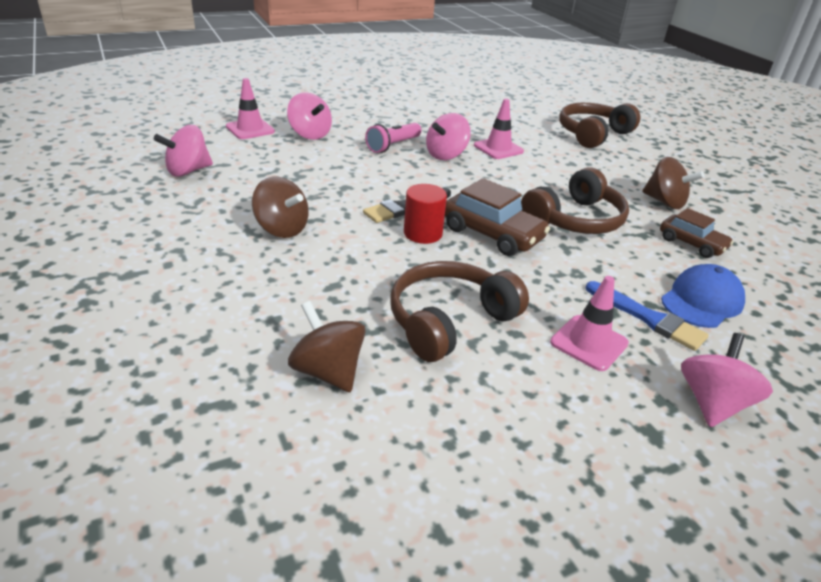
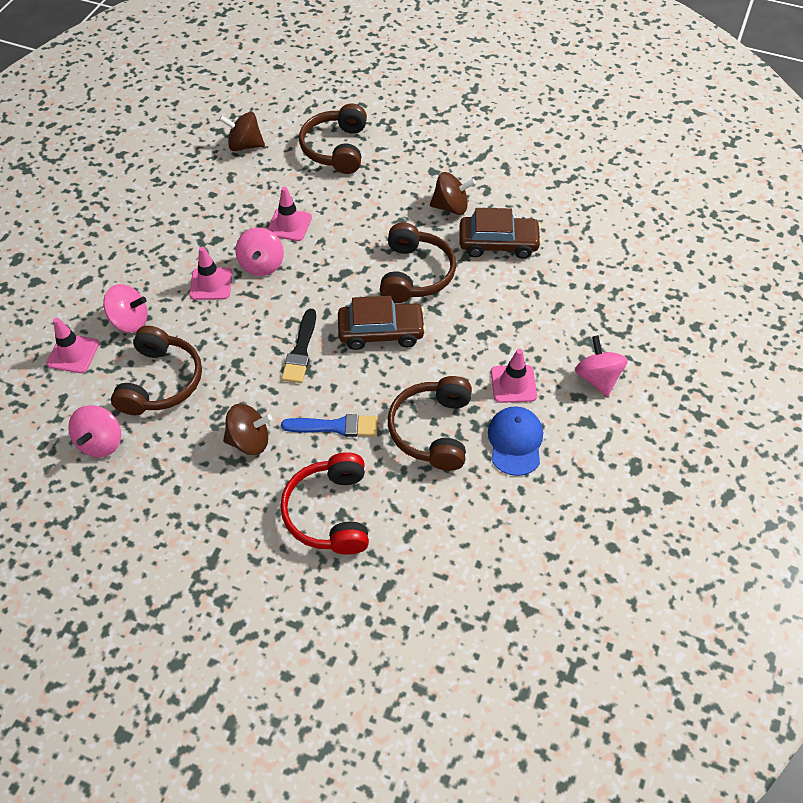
camera: 40 degrees left, 20 degrees up
(266, 311) = (330, 512): none -> red headphones
(278, 167) = (160, 381): none -> brown headphones
(328, 371) = (412, 520): brown spinning top -> brown spinning top (245, 145)
(393, 146) = (211, 284): pink flashlight -> pink traffic cone
(423, 233) = (340, 368): red cylinder -> none
(648, 318) = (526, 337): blue brush -> blue brush (335, 426)
(691, 244) = (498, 243): brown car -> brown car, size x1.54
(702, 301) = (540, 298): blue cap -> blue cap (515, 441)

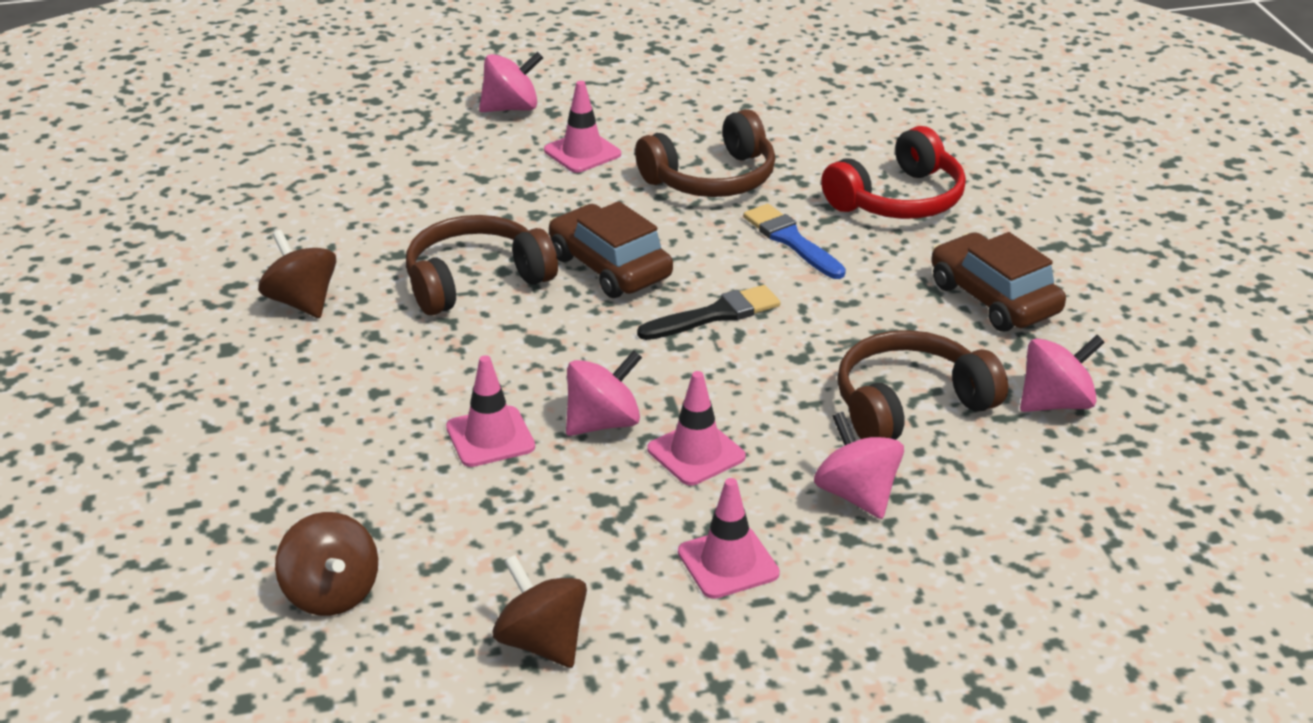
camera: 125 degrees left, 20 degrees down
(73, 353) = (979, 517): pink traffic cone -> pink traffic cone (728, 563)
(249, 441) = (892, 290): brown spinning top -> brown spinning top (542, 642)
(336, 149) = (250, 474): brown headphones -> none
(498, 243) = (346, 238): brown car -> brown car (994, 298)
(515, 441) = (661, 127): blue cap -> none
(597, 378) = (511, 108): pink spinning top -> pink spinning top turned 150 degrees counterclockwise

